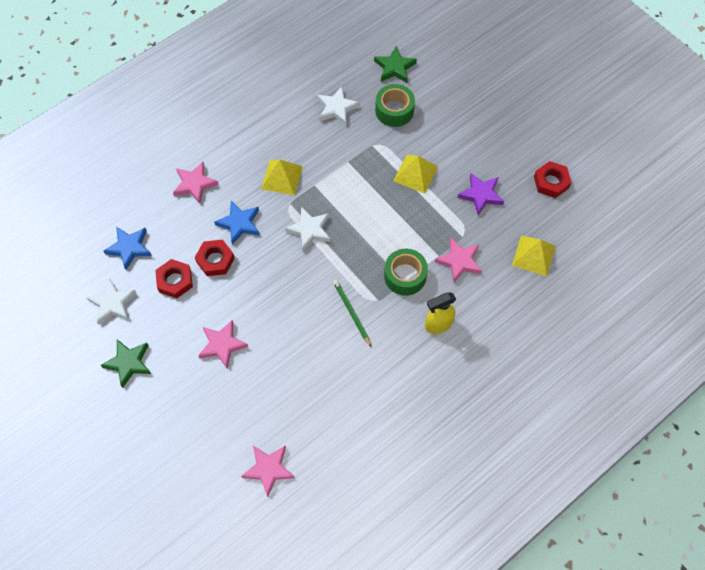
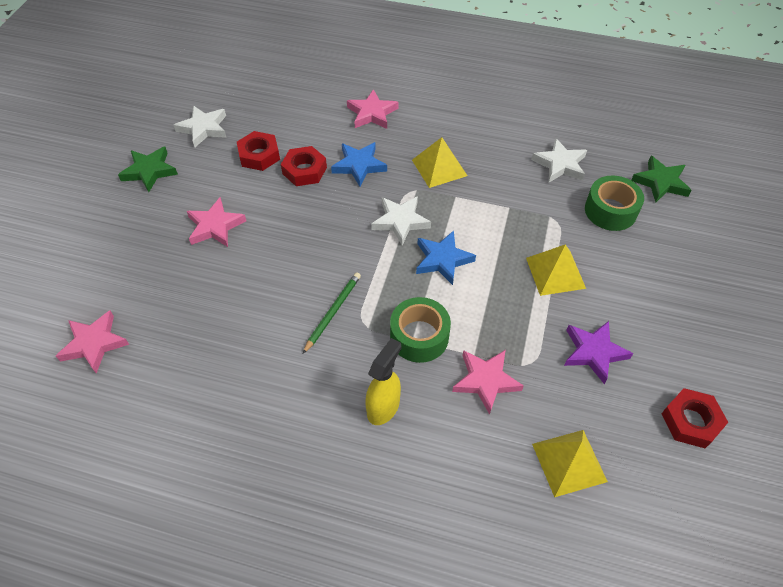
camera: 55 degrees right, 10 degrees down
(129, 248) = (268, 108): blue star -> blue star (442, 259)
(438, 325) = (383, 407): yellow spray bottle -> yellow spray bottle turned 90 degrees clockwise

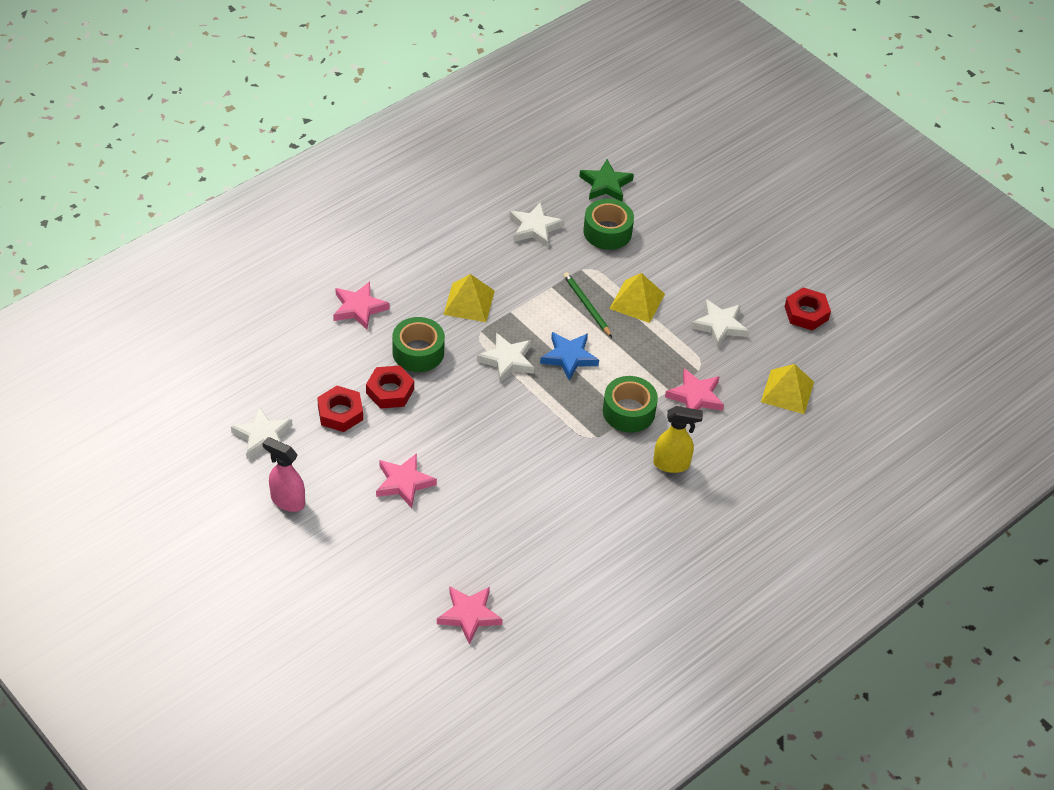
camera: 60 degrees left, 5 degrees down
(149, 171) = (287, 501): green star -> pink spray bottle
(333, 312) = (564, 450): green pencil -> green pencil (586, 306)
(359, 165) = (418, 352): blue star -> green tape
(383, 407) = (672, 464): yellow spray bottle -> yellow spray bottle turned 120 degrees clockwise
(594, 352) = (719, 325): purple star -> white star

